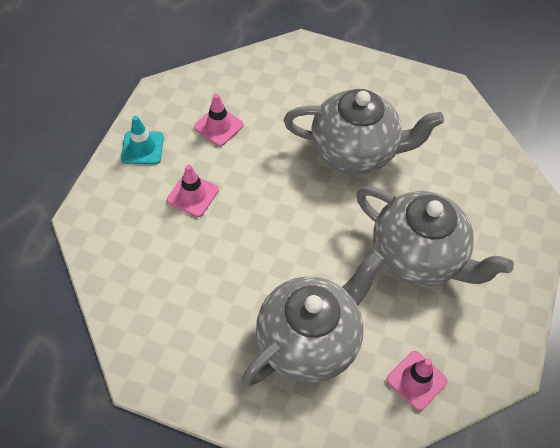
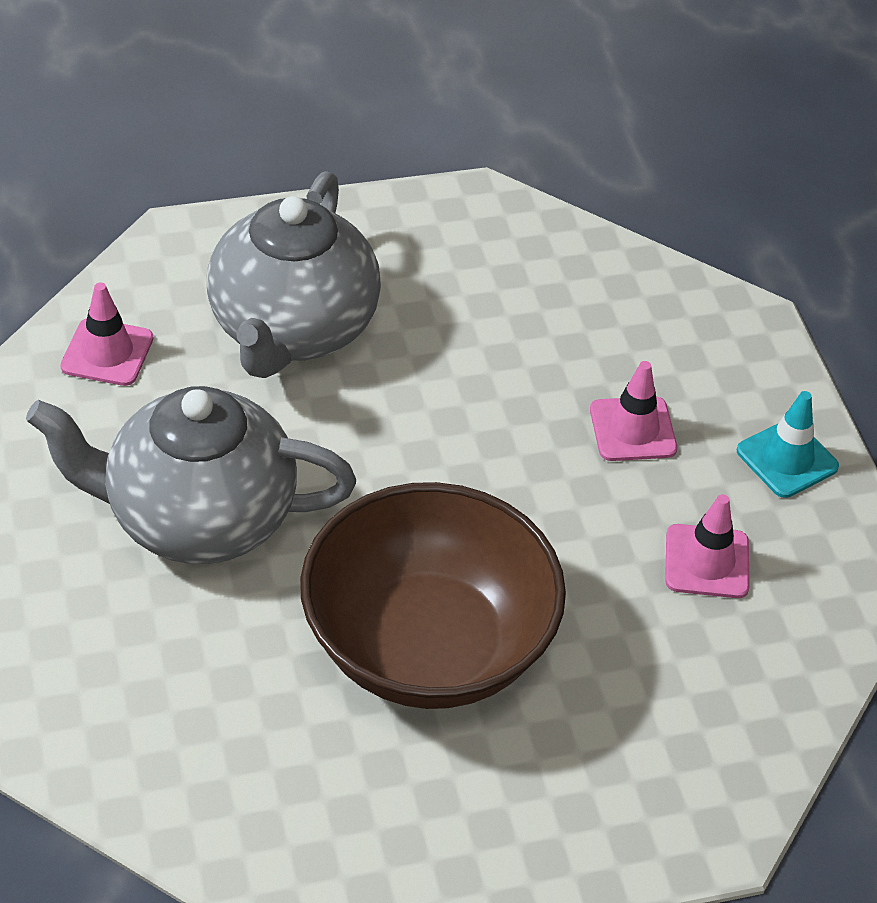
camera: 145 degrees right, 10 degrees down
(355, 151) = (428, 646): grey teapot -> brown bowl

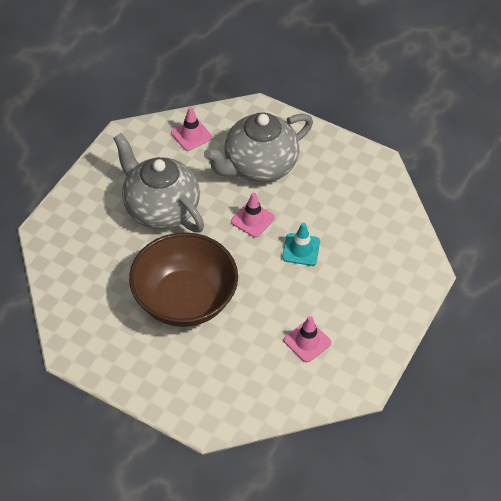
camera: 45 degrees right, 5 degrees up
(633, 429) = (336, 280): pink traffic cone -> pink traffic cone (252, 219)
(787, 459) = (379, 329): turquoise traffic cone -> turquoise traffic cone (301, 249)

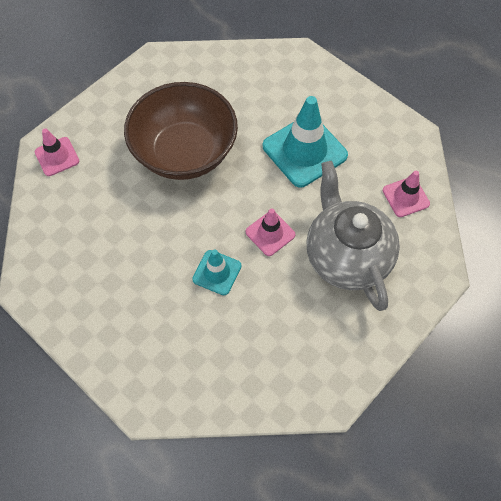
camera: 105 degrees right, 10 degrees up
(160, 209) = (304, 151): grey teapot -> turquoise traffic cone
(307, 341) = (99, 250): pink traffic cone -> pink traffic cone (57, 156)

